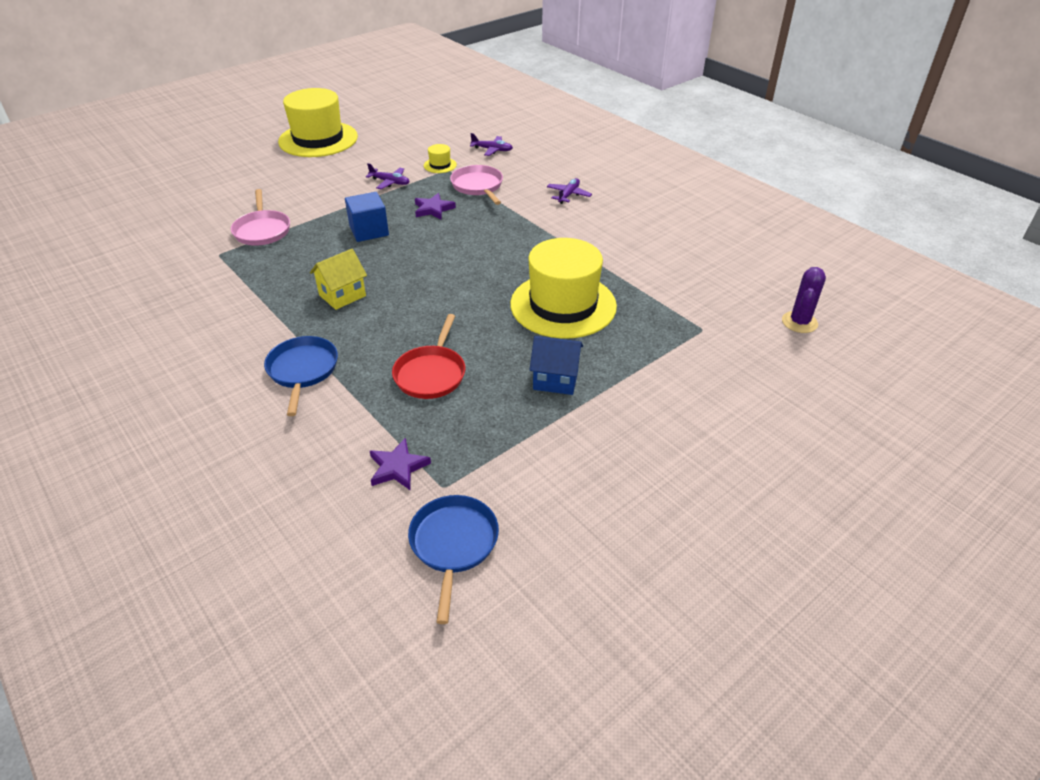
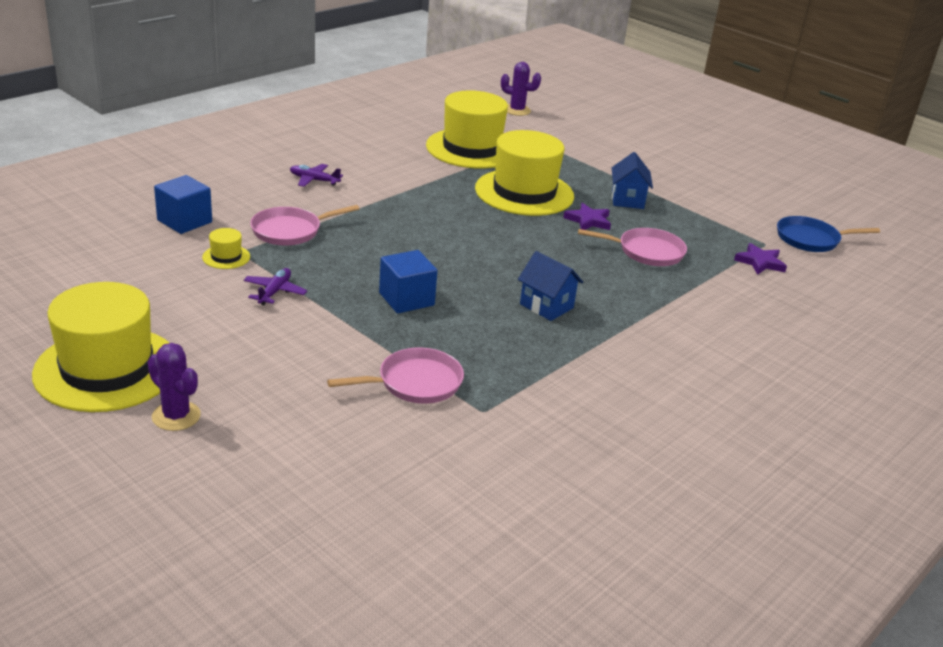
camera: 100 degrees left, 10 degrees down
(265, 159) = (176, 416): none -> purple cactus
(302, 371) = (676, 317): blue pan -> none
(342, 295) = (546, 306): yellow house -> blue house
(431, 373) = (646, 252): red pan -> pink pan
(433, 209) = (349, 258): purple star -> purple star (588, 220)
(492, 150) = (184, 221): purple plane -> blue cube
(666, 280) = (472, 148): none -> yellow hat

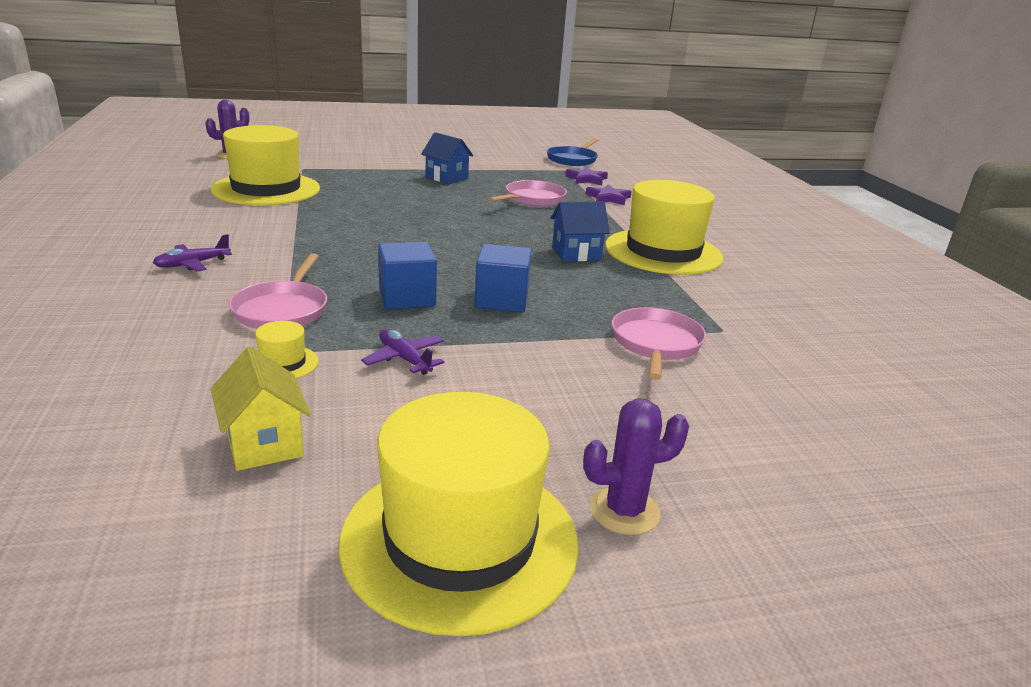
camera: 55 degrees left, 5 degrees down
(141, 284) = (264, 444): none -> yellow house
(184, 221) = (147, 363): blue cube -> blue cube (407, 298)
(524, 192) = (379, 200): yellow hat -> yellow hat (663, 252)
(588, 220) = (460, 198): purple star -> purple star (608, 198)

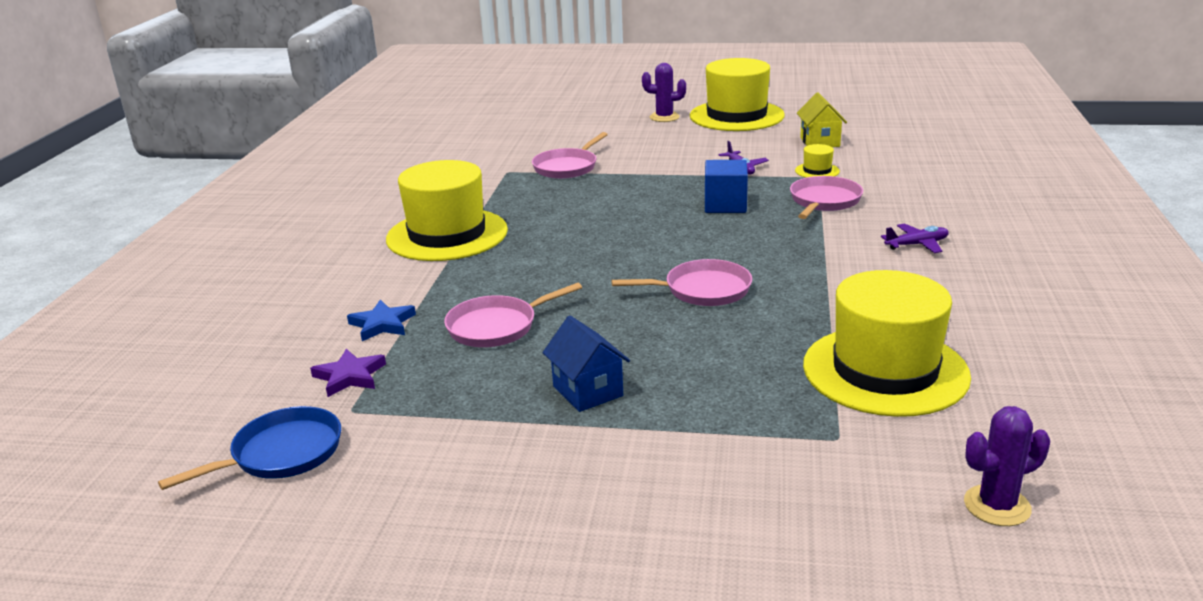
camera: 155 degrees left, 0 degrees up
(400, 222) = (702, 290): none -> pink pan
(501, 300) = (650, 199): blue cube -> none
(576, 254) = (539, 237): blue house -> none
(608, 198) = (382, 324): purple star -> blue star

